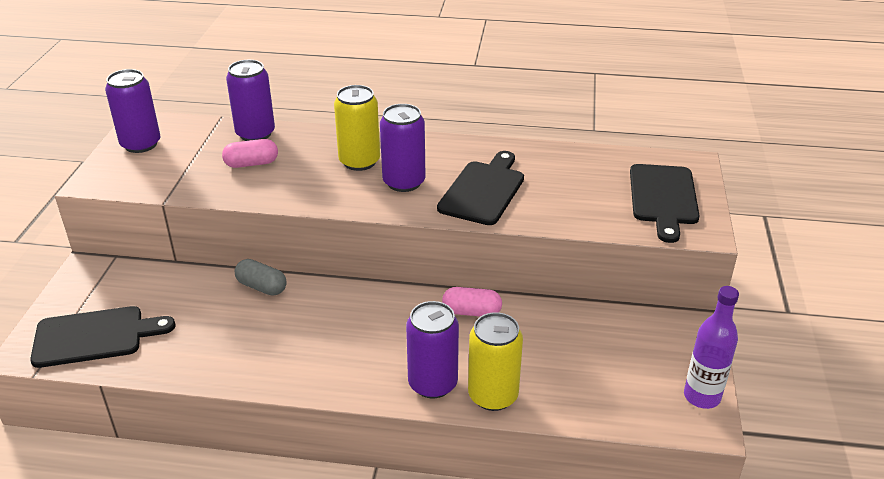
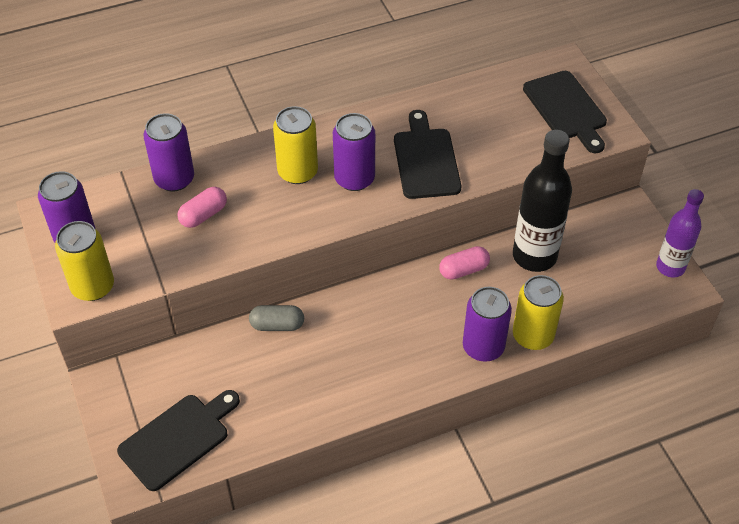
camera: 30 degrees left, 15 degrees up
(115, 179) = (93, 287): none -> yellow can
(554, 328) = (534, 256): none -> black bottle

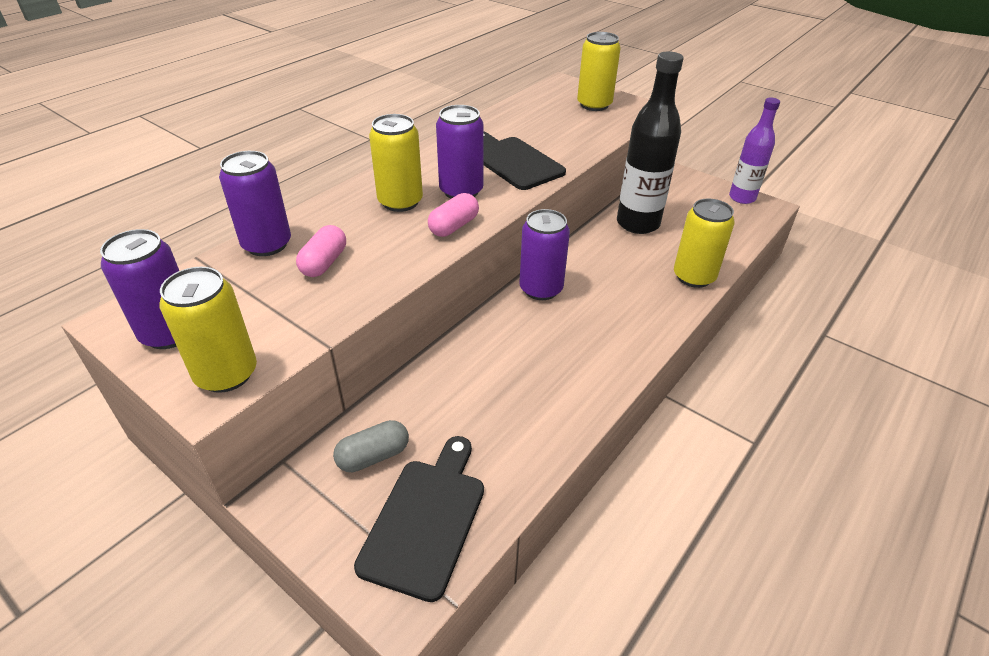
camera: 30 degrees left, 10 degrees down
(277, 325) = (455, 357): grey capsule -> grey capsule (373, 456)
(463, 270) = (591, 252): pink capsule -> pink capsule (454, 226)
(483, 347) = (663, 300): purple can -> purple can (541, 289)
(566, 109) = (594, 105): black cutting board -> yellow can

